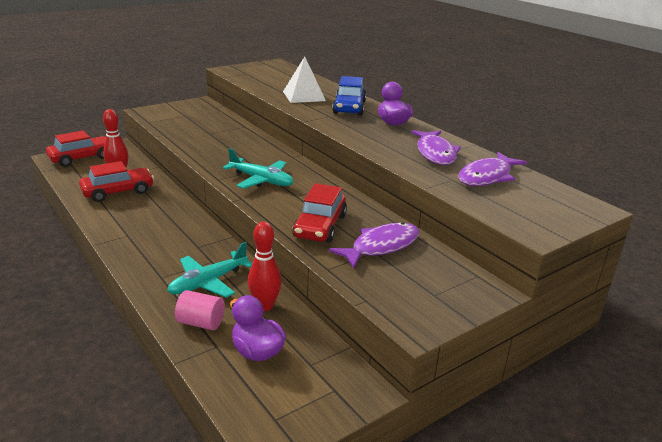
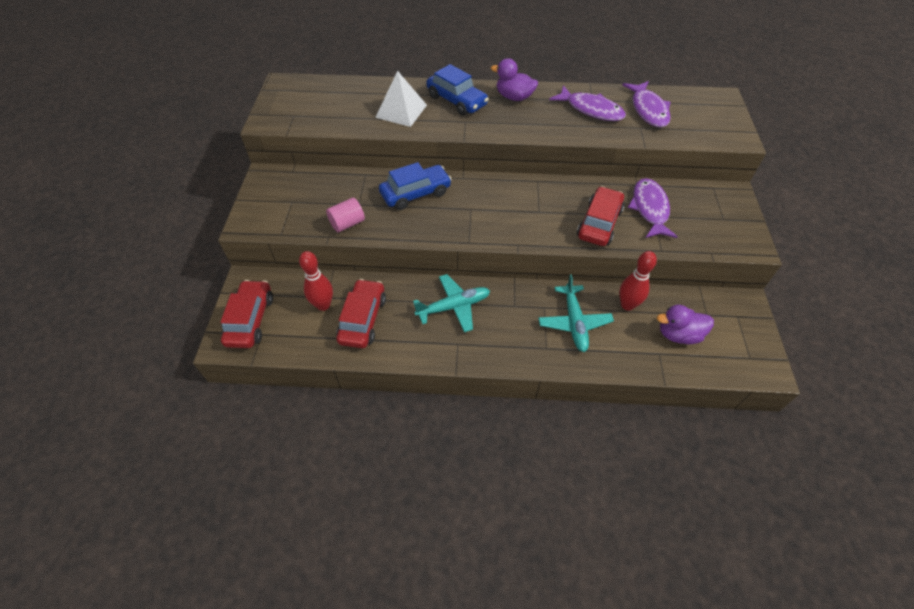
camera: 50 degrees left, 25 degrees up
(201, 323) = (625, 350): pink cylinder -> pink cylinder (347, 223)
(248, 146) = (415, 193): none -> blue car
(261, 180) = (494, 217): turquoise plane -> turquoise plane (454, 307)
(320, 226) = (599, 223): red car -> red car turned 120 degrees counterclockwise

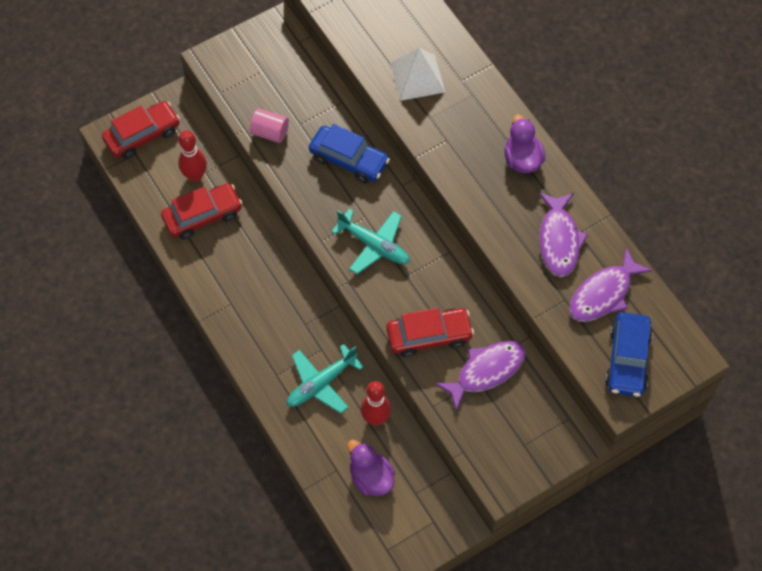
camera: 55 degrees right, 10 degrees up
(454, 307) = (267, 277): turquoise plane -> turquoise plane (374, 245)
(457, 101) = (473, 113): blue car -> blue car (627, 359)

